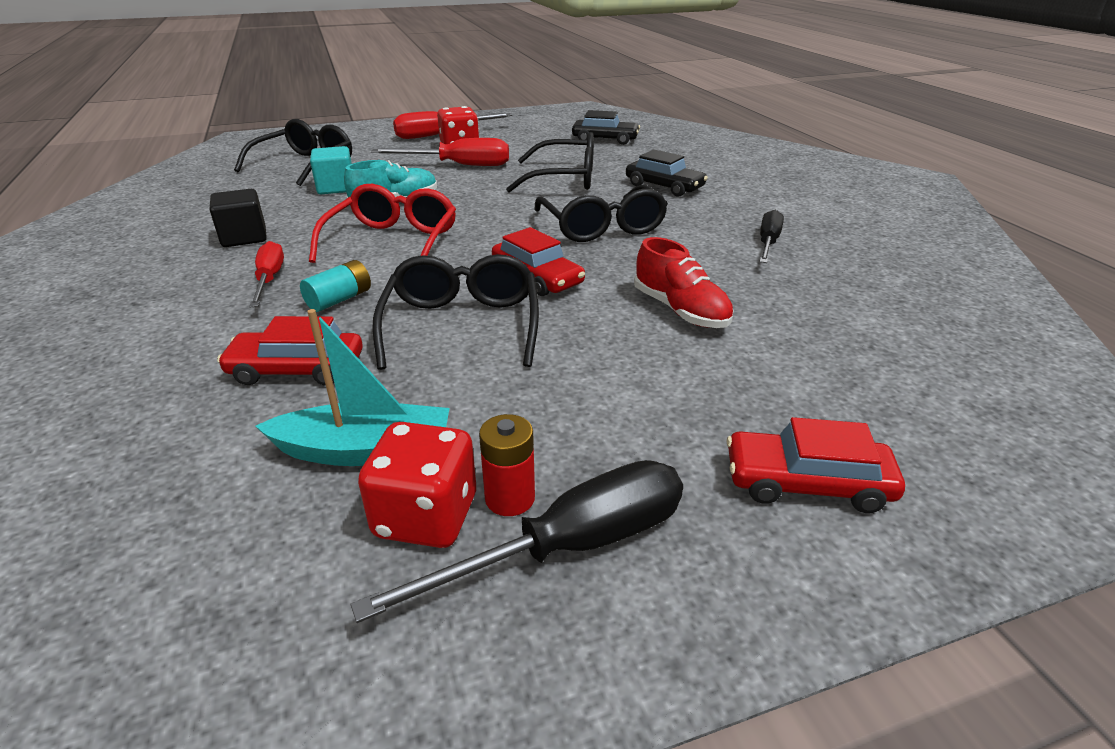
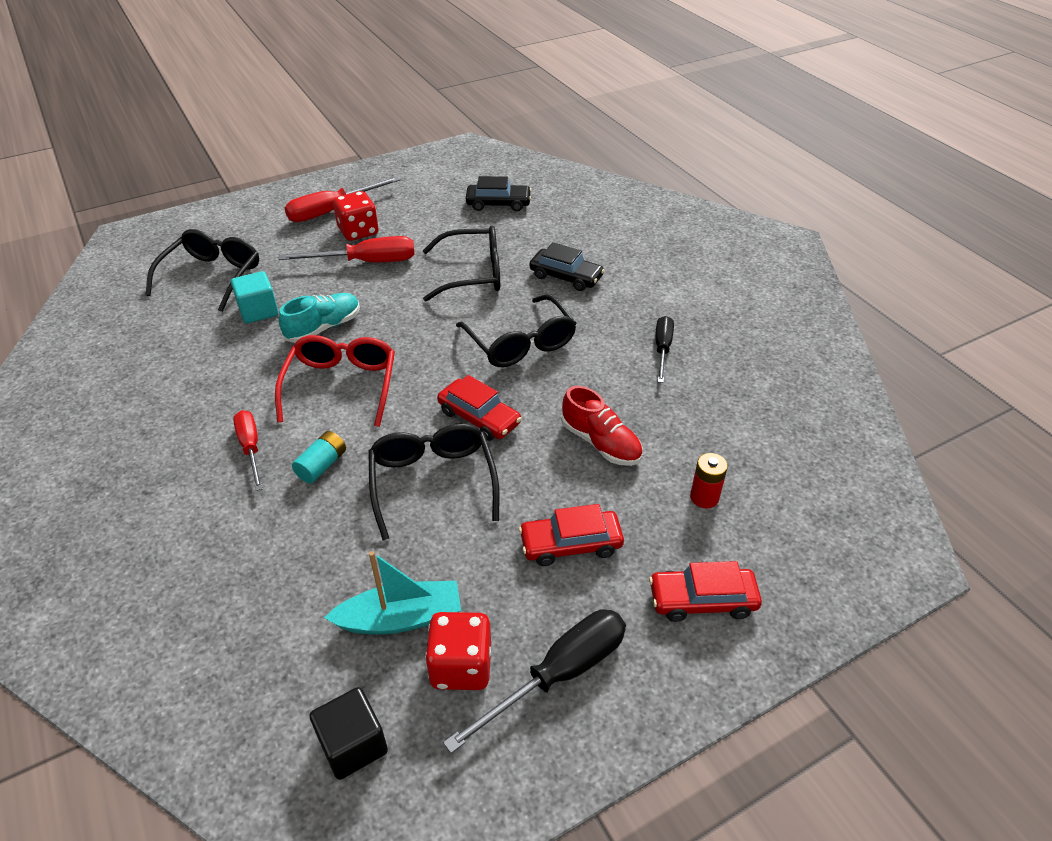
camera: 10 degrees left, 10 degrees up
(244, 237) = (202, 395): black cube -> black cube (353, 745)
(297, 369) = (318, 548): red car -> red car (571, 544)
(510, 498) = (512, 643): red battery -> red battery (704, 497)

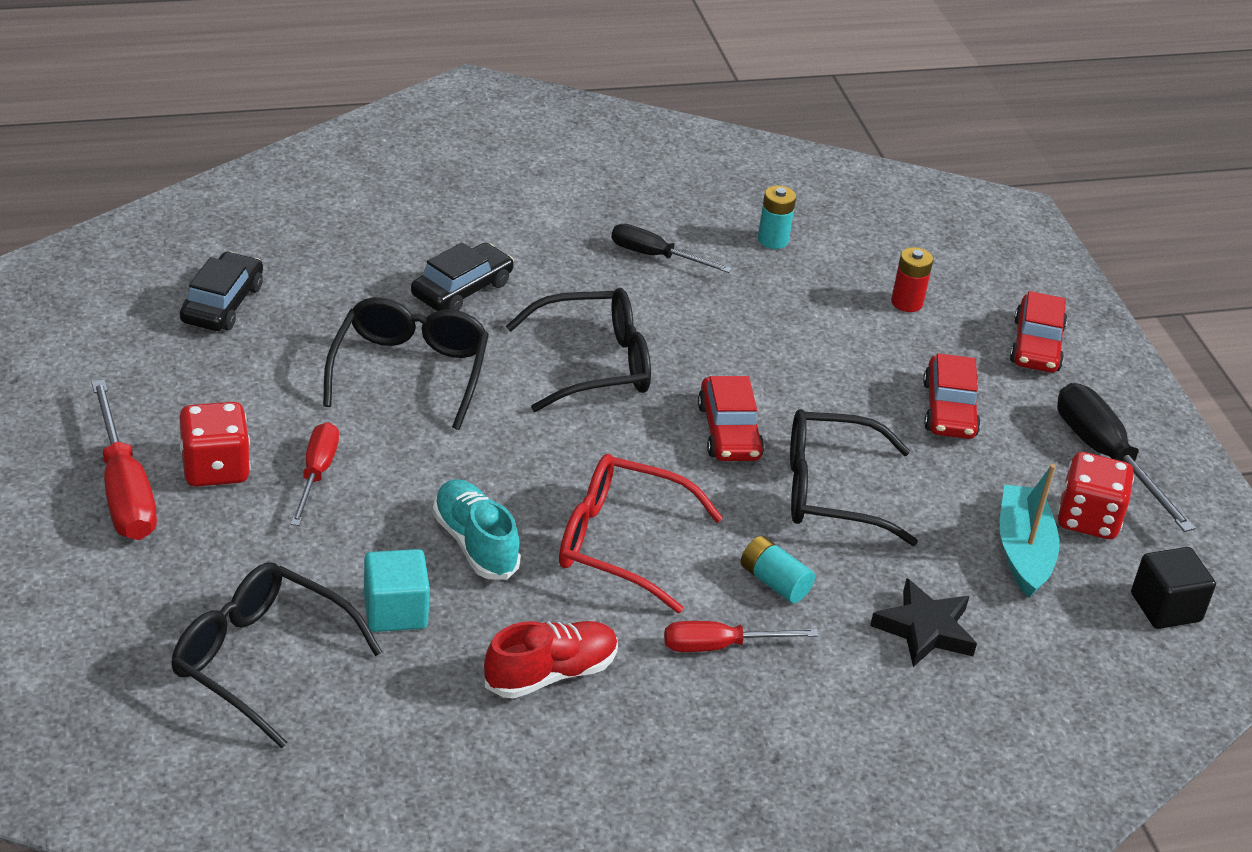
camera: 80 degrees left, 5 degrees down
(288, 560) = (925, 629): none -> black star
(366, 262) = (316, 474): red screwdriver -> red screwdriver, size x0.64
(479, 417) = (729, 431): red car -> red car turned 120 degrees clockwise
(601, 443) = (804, 348): red shoe -> red shoe (550, 674)
(730, 405) = (773, 240): none -> turquoise battery

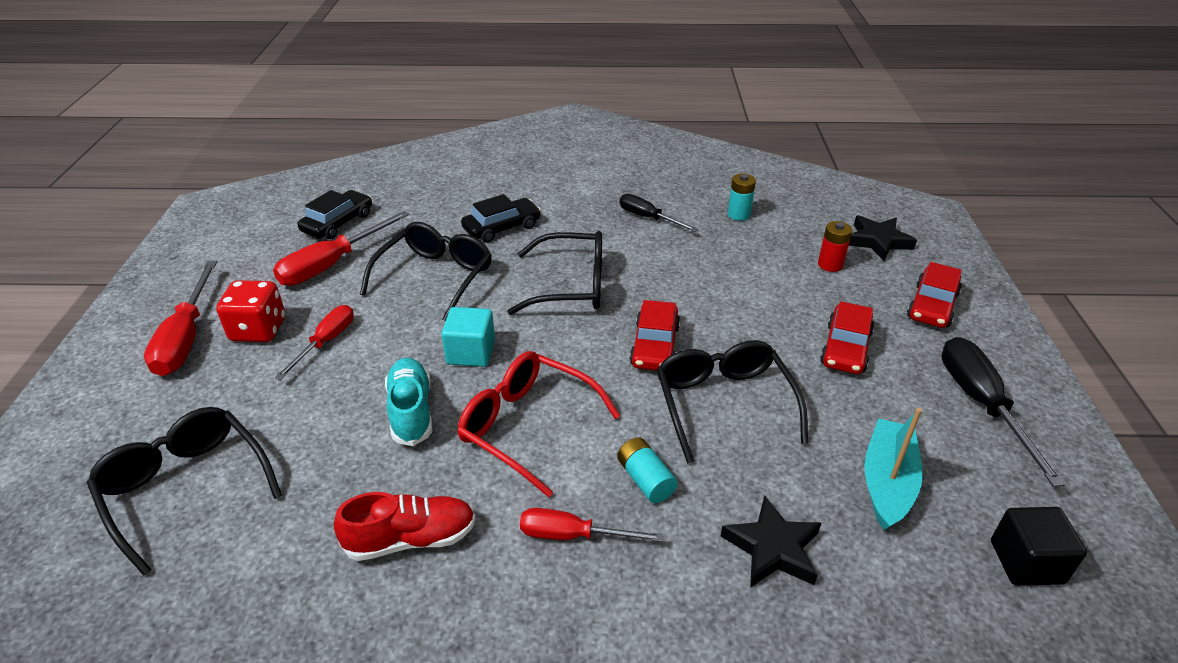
camera: 20 degrees right, 0 degrees up
(255, 367) = (332, 264): none -> red screwdriver
(395, 611) = (316, 460): turquoise cube -> turquoise cube (471, 353)
(832, 491) = (724, 405): black glasses -> black glasses turned 60 degrees clockwise
(957, 263) = (878, 241): none -> black star
(1088, 519) = (956, 459): red dice -> none

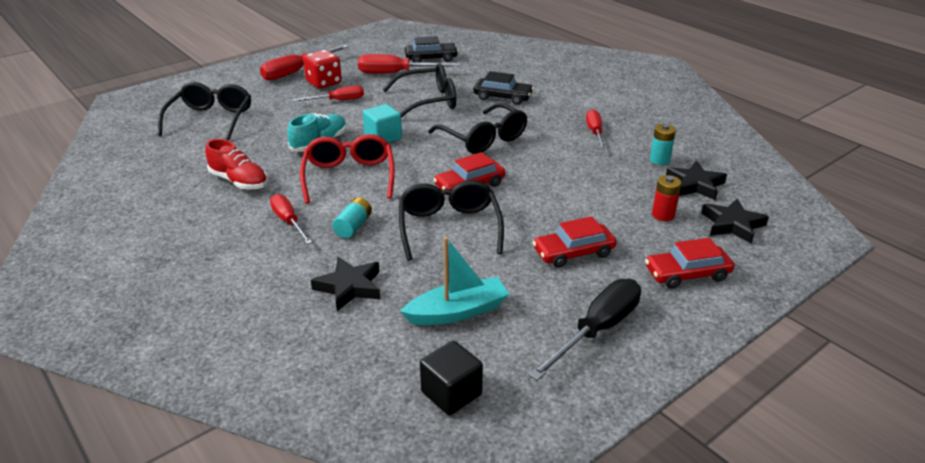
camera: 50 degrees right, 5 degrees down
(648, 218) = (595, 133): black screwdriver -> red screwdriver
(724, 405) = (449, 228): black glasses -> black glasses turned 45 degrees counterclockwise
(799, 222) = (695, 185): none -> black star

